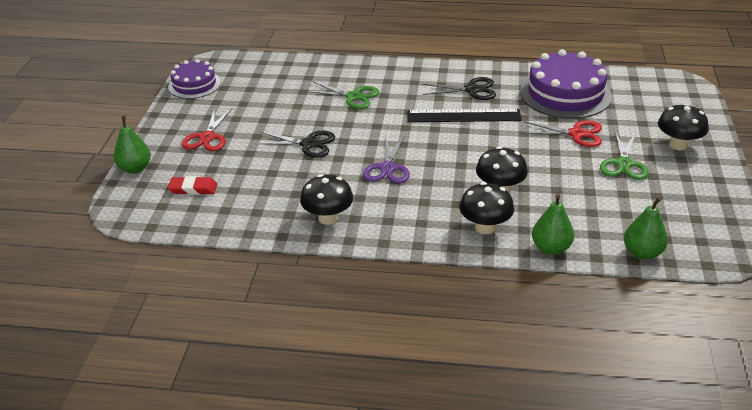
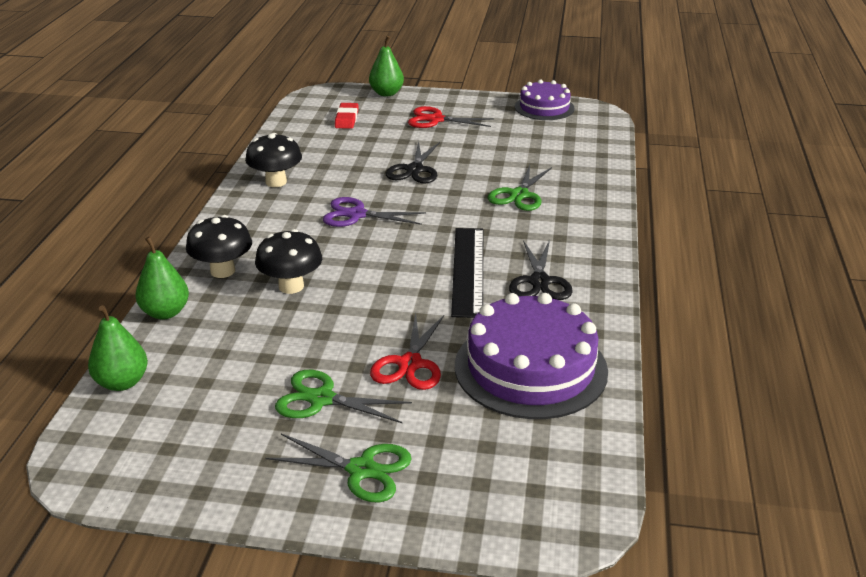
camera: 90 degrees right, 5 degrees down
(678, 145) = (361, 470): black mushroom -> green scissors

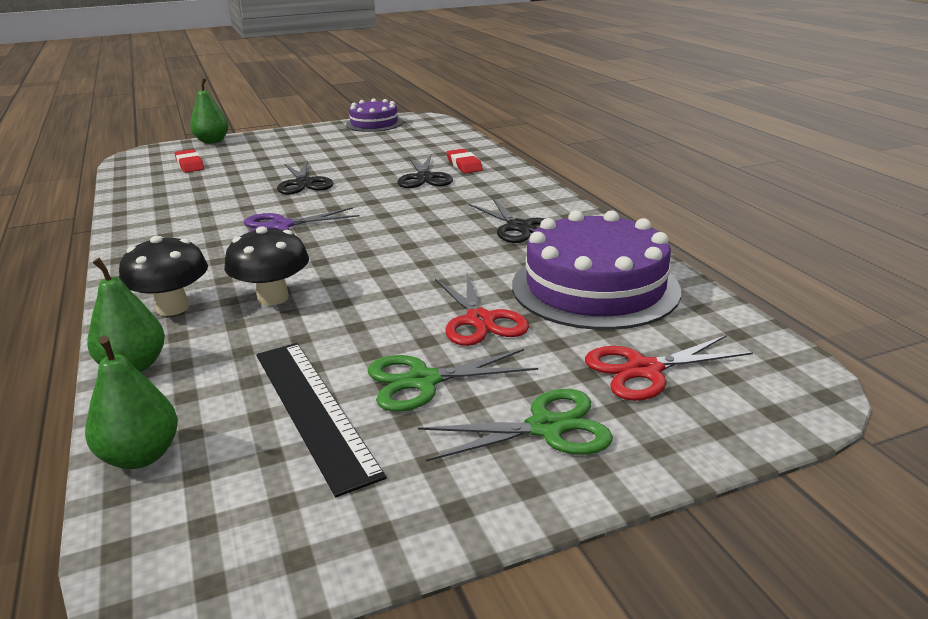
camera: 30 degrees left, 5 degrees down
(276, 182) = (160, 223): black mushroom -> none
(436, 120) = (283, 148): red scissors -> red scissors (644, 370)
(467, 270) = (444, 237): black ruler -> black ruler (313, 410)
(519, 195) = (424, 178): green scissors -> black scissors
(571, 189) = (464, 165): none -> red eraser

